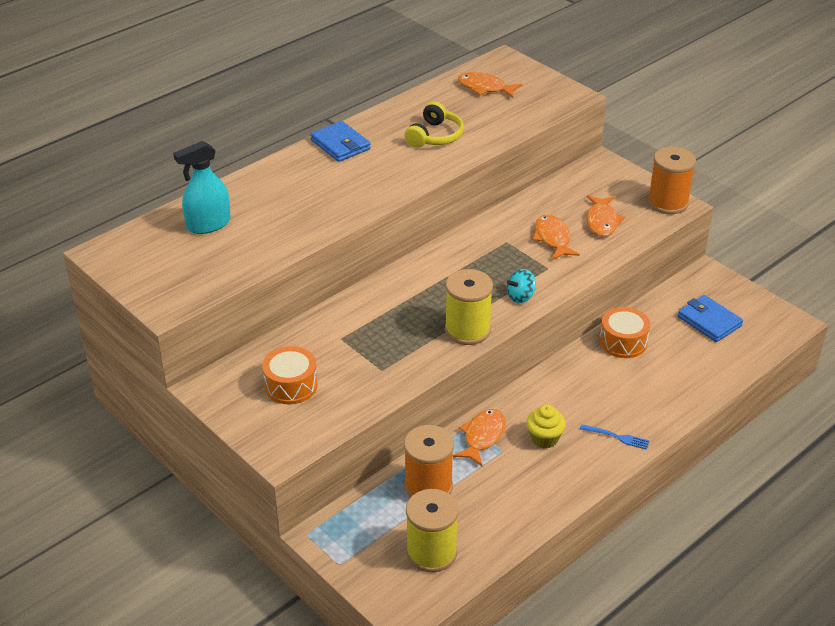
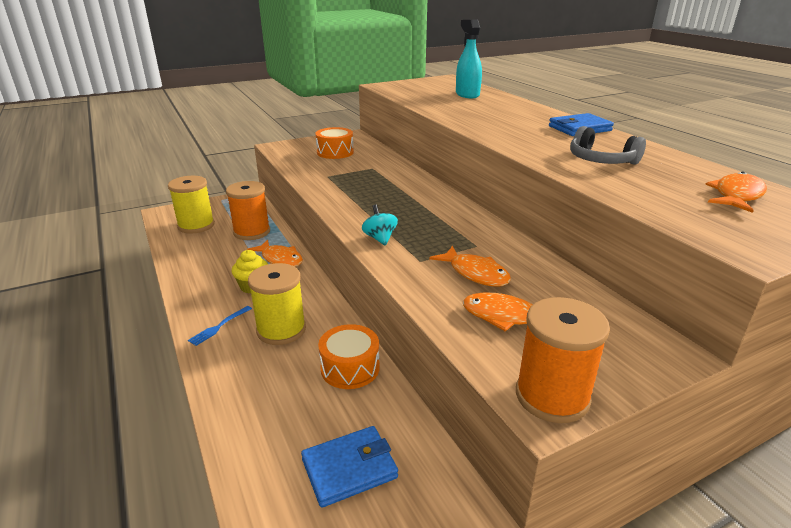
camera: 105 degrees right, 10 degrees down
(435, 136) = (601, 160): yellow headphones -> grey headphones
(467, 330) = (348, 209): yellow spool -> yellow spool (281, 330)
(552, 238) = (475, 273): orange fish -> orange fish turned 45 degrees clockwise

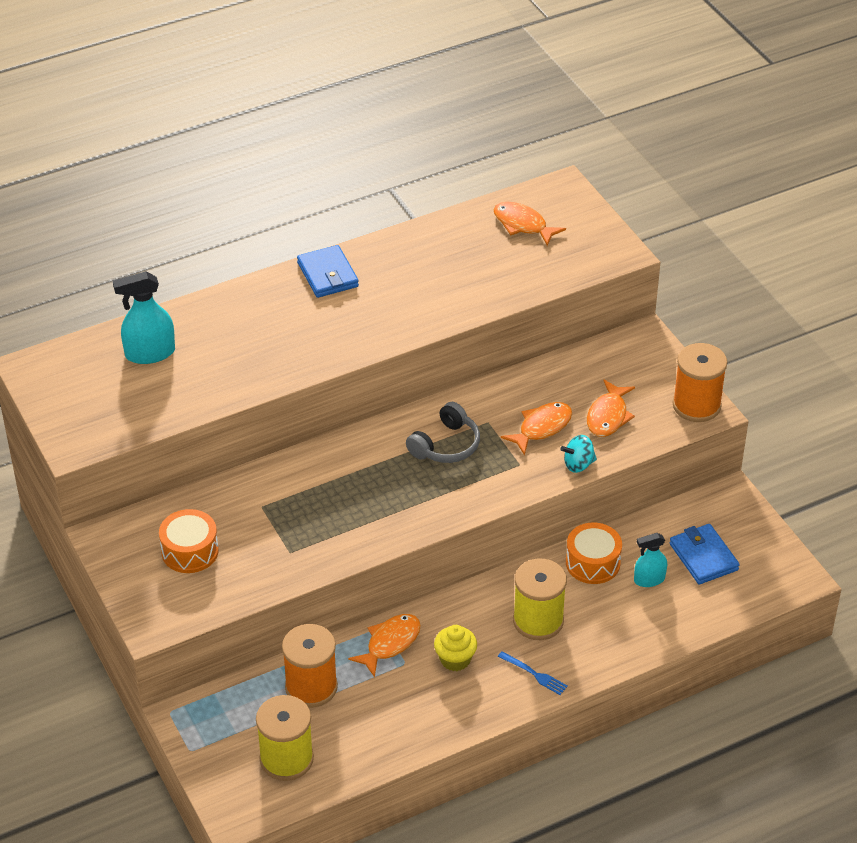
camera: 90 degrees left, 15 degrees up
(319, 412) = (649, 579): none -> turquoise spray bottle
(380, 238) = (473, 494): turquoise spinning top -> turquoise spinning top (578, 464)
(601, 160) = (437, 282): grey headphones -> grey headphones (446, 445)

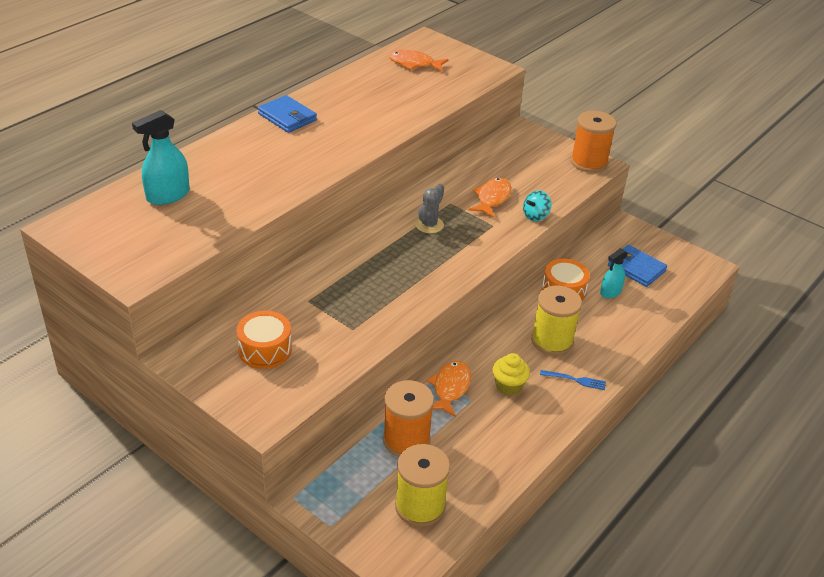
camera: 25 degrees left, 5 degrees down
(446, 445) = (429, 225): grey headphones -> grey cactus
(608, 416) = (534, 181): orange fish -> none

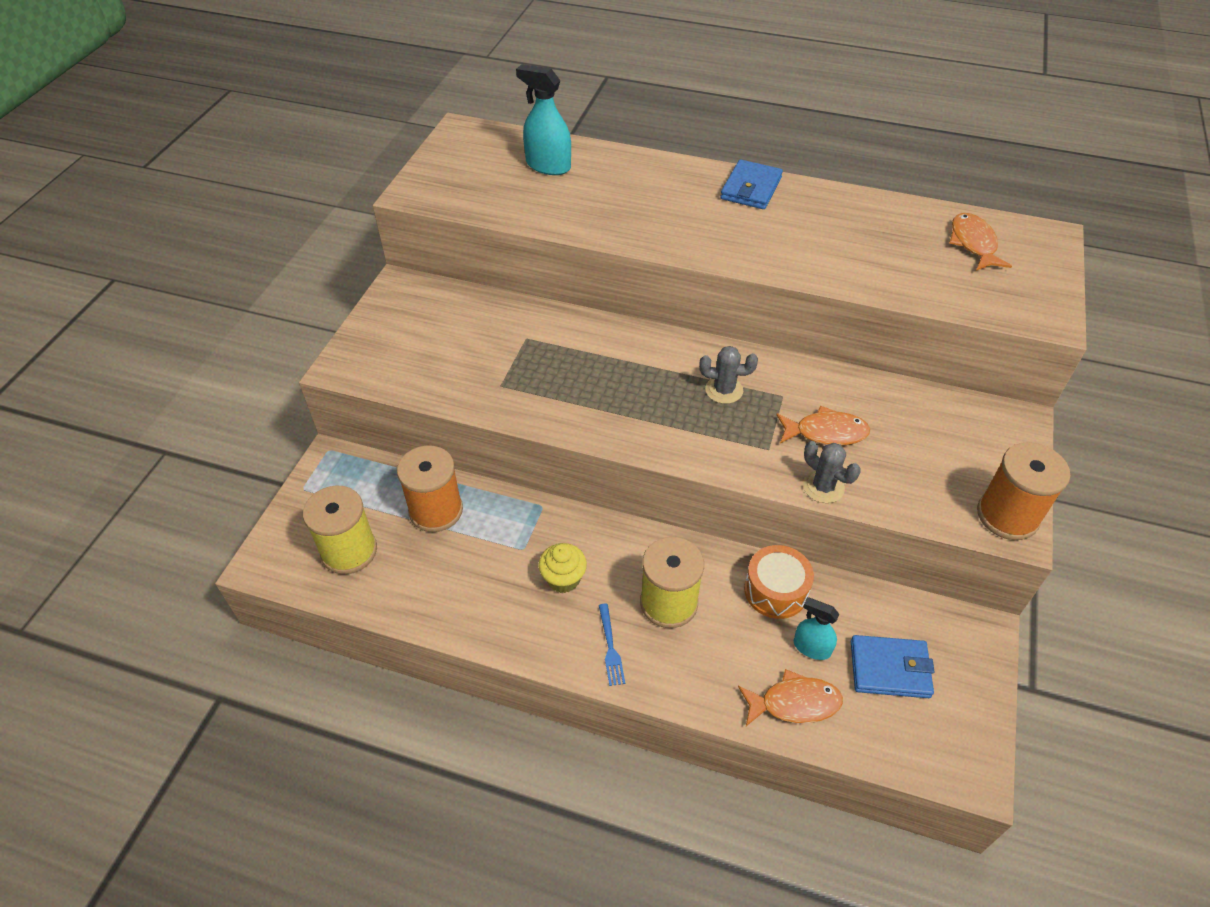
camera: 70 degrees right, 10 degrees up
(265, 349) = (437, 334): orange drum -> none
(450, 388) = (532, 524): orange fish -> orange fish (794, 703)
(535, 216) = (823, 487): turquoise spinning top -> grey cactus
(636, 268) = (889, 669): blue wallet -> blue wallet turned 75 degrees clockwise

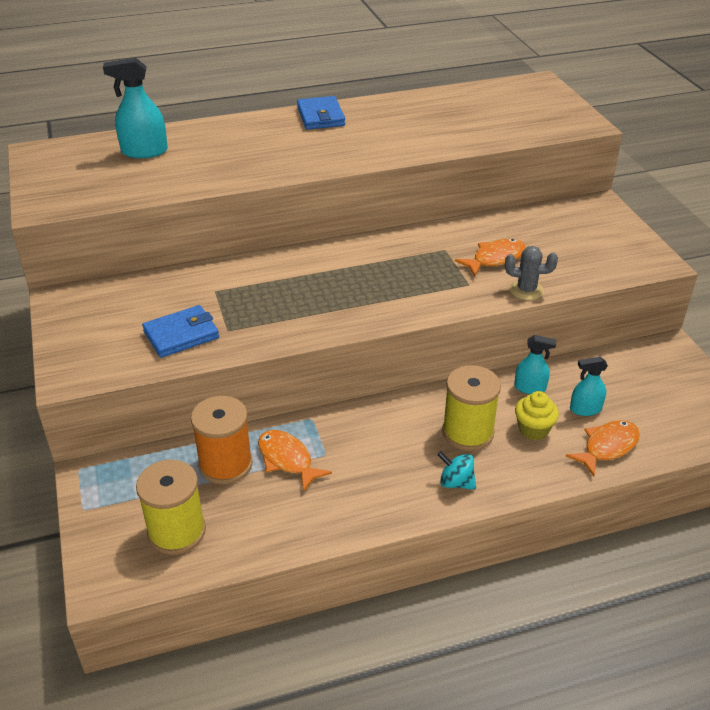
camera: 35 degrees left, 10 degrees down
(563, 579) = (377, 457): yellow cupcake -> yellow cupcake (533, 429)
(610, 648) = (456, 482): blue fork -> turquoise spinning top
(724, 390) = (402, 262): grey cactus -> none
(775, 590) = (530, 388): orange drum -> turquoise spray bottle
(889, 669) = (642, 396): blue wallet -> blue wallet (181, 335)
(973, 243) = (500, 100): orange fish -> orange fish (287, 460)
(1007, 516) = (646, 257): orange spool -> none

